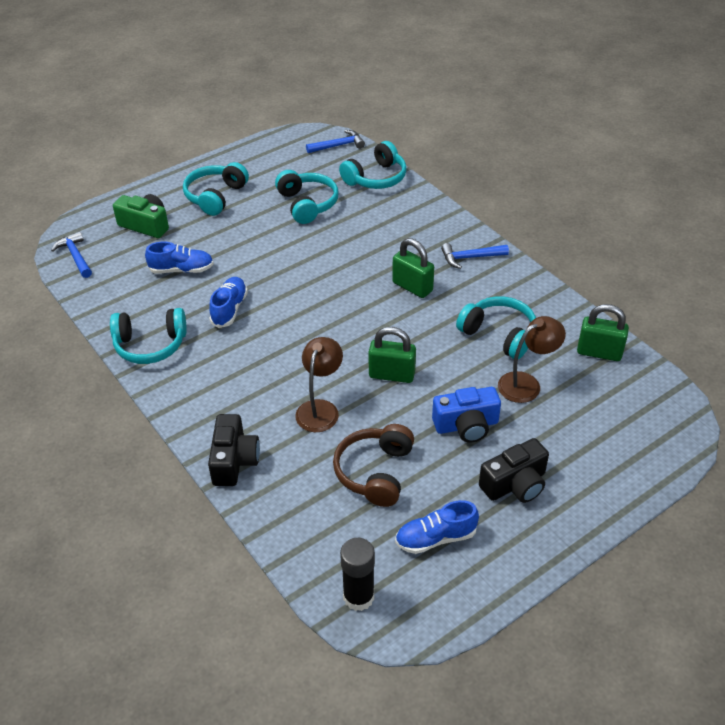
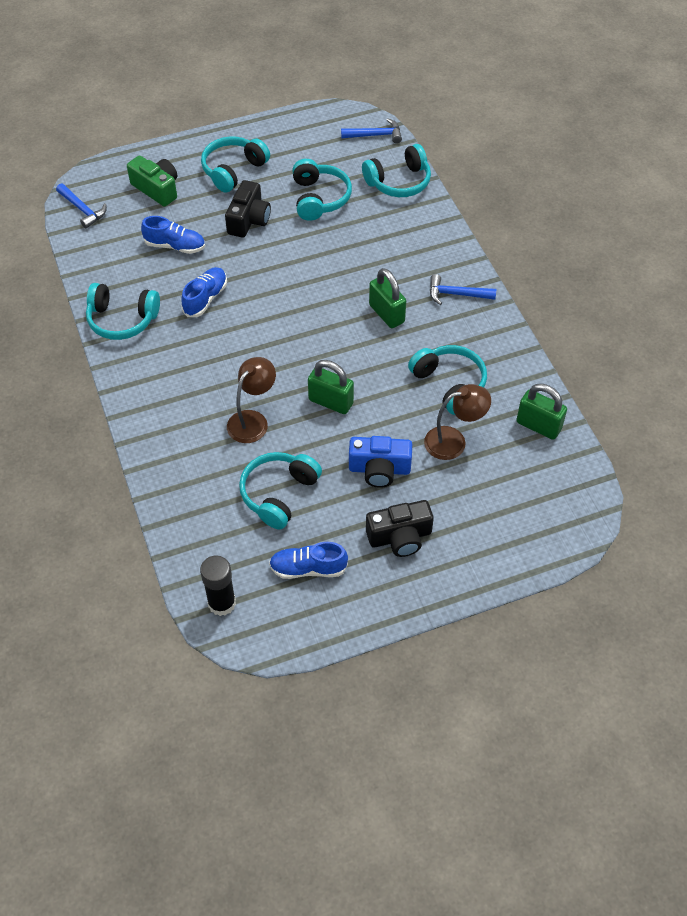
camera: 15 degrees right, 10 degrees up
(76, 256) = (82, 209): blue hammer -> blue hammer turned 150 degrees clockwise
(234, 461) = (159, 452): black camera -> black camera (248, 220)
(375, 472) = (279, 494): brown headphones -> turquoise headphones

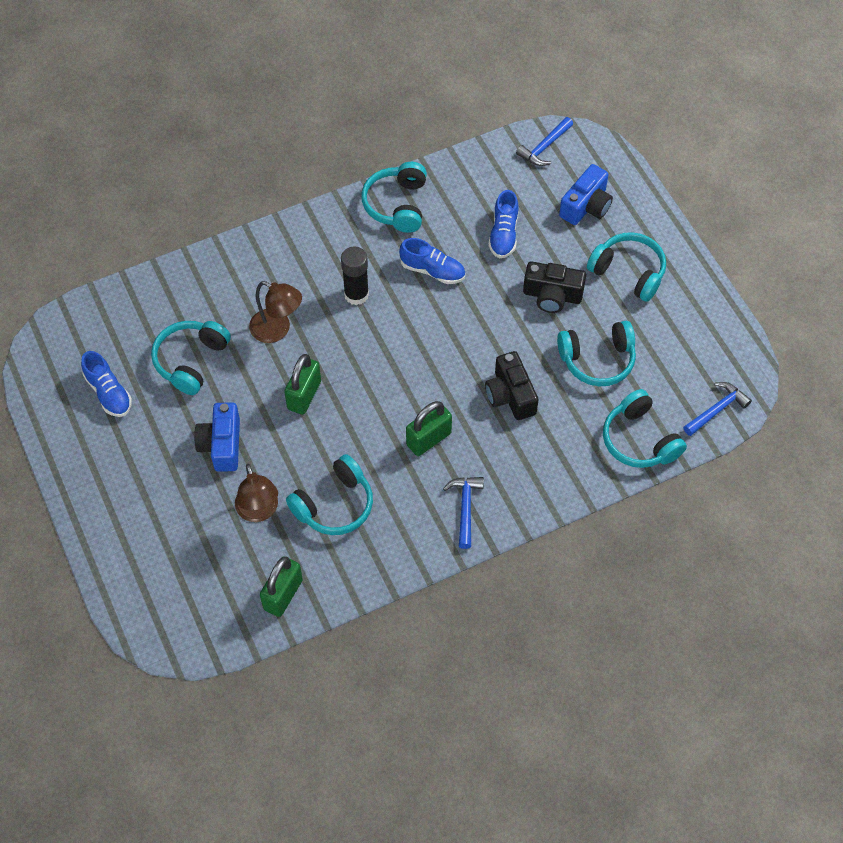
camera: 85 degrees right, 5 degrees up
(157, 189) = (586, 206): green camera -> blue camera
(222, 603) = (74, 329): black glue stick -> black glue stick (356, 294)
(279, 494) = (191, 361): turquoise headphones -> turquoise headphones turned 90 degrees counterclockwise
(308, 568) = (108, 393): blue shoe -> blue shoe turned 150 degrees clockwise
(375, 135) = (717, 410): blue hammer -> blue hammer turned 120 degrees counterclockwise
(400, 537) = (143, 467): black camera -> black camera (510, 395)

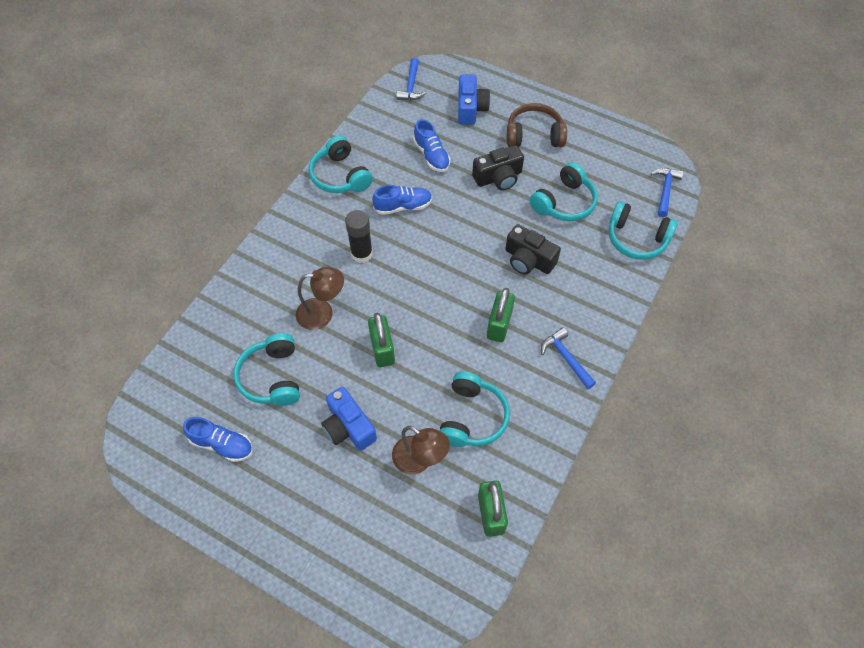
camera: 35 degrees left, 0 degrees up
(628, 272) = (534, 135): turquoise headphones -> brown headphones

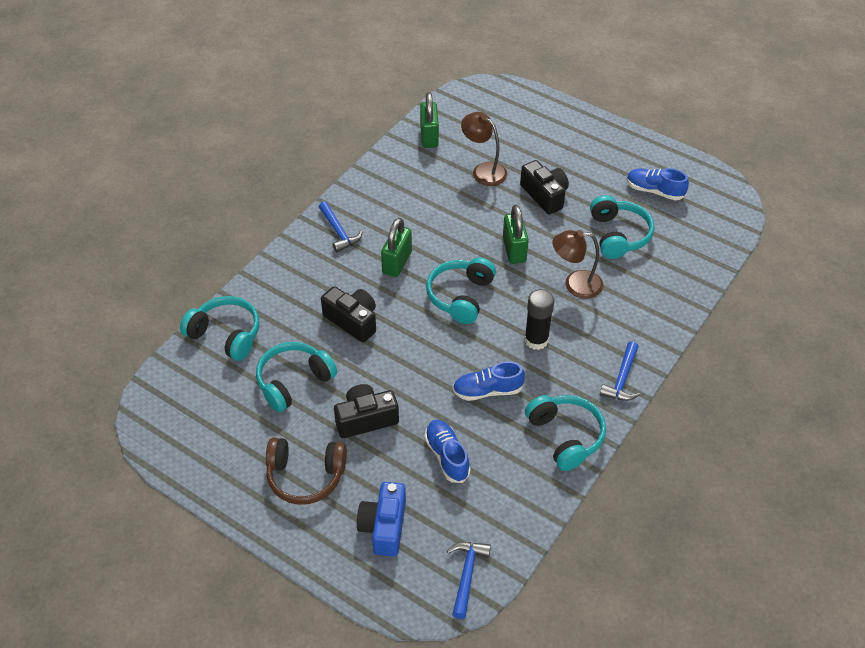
camera: 175 degrees left, 10 degrees down
(348, 427) = (544, 195): blue camera -> black camera
(472, 417) = (435, 195): turquoise headphones -> turquoise headphones (460, 296)
(665, 190) = (167, 387): blue hammer -> blue hammer (622, 379)

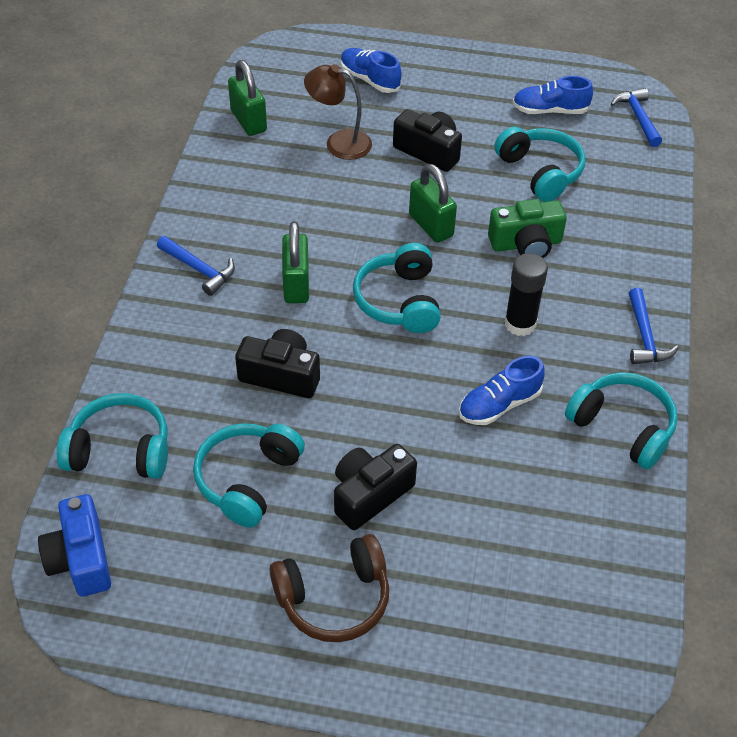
camera: 25 degrees left, 0 degrees up
(384, 527) = (473, 625): blue camera -> blue camera (81, 559)
(447, 456) = (498, 504): blue shoe -> blue shoe (369, 80)
(467, 575) = (610, 645): blue hammer -> blue hammer (638, 117)
(575, 284) = (526, 244): brown lamp -> green camera

